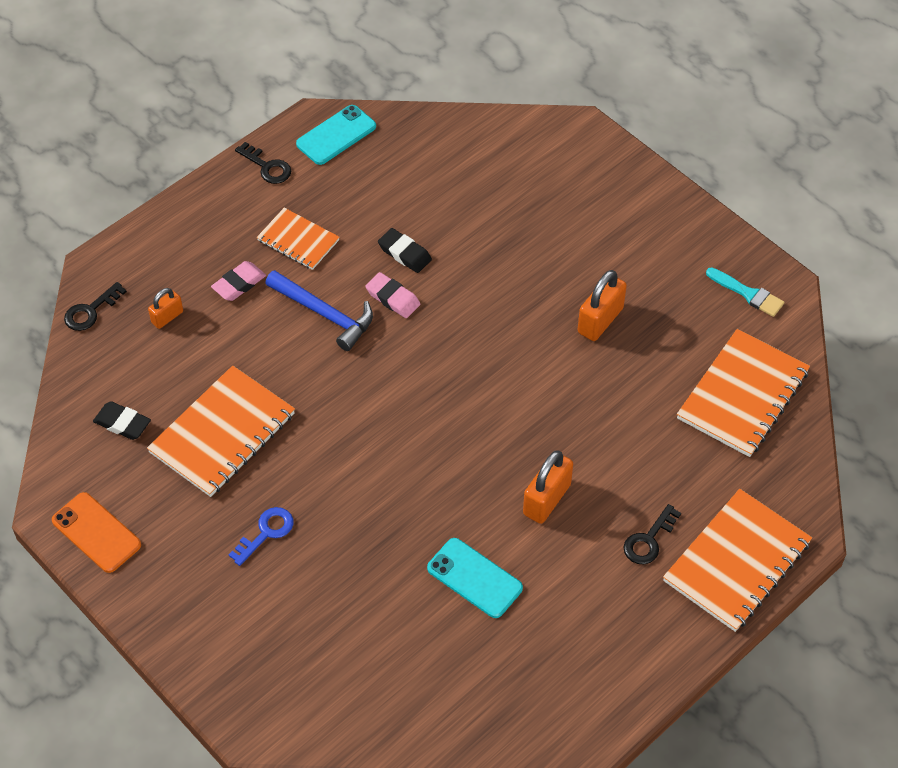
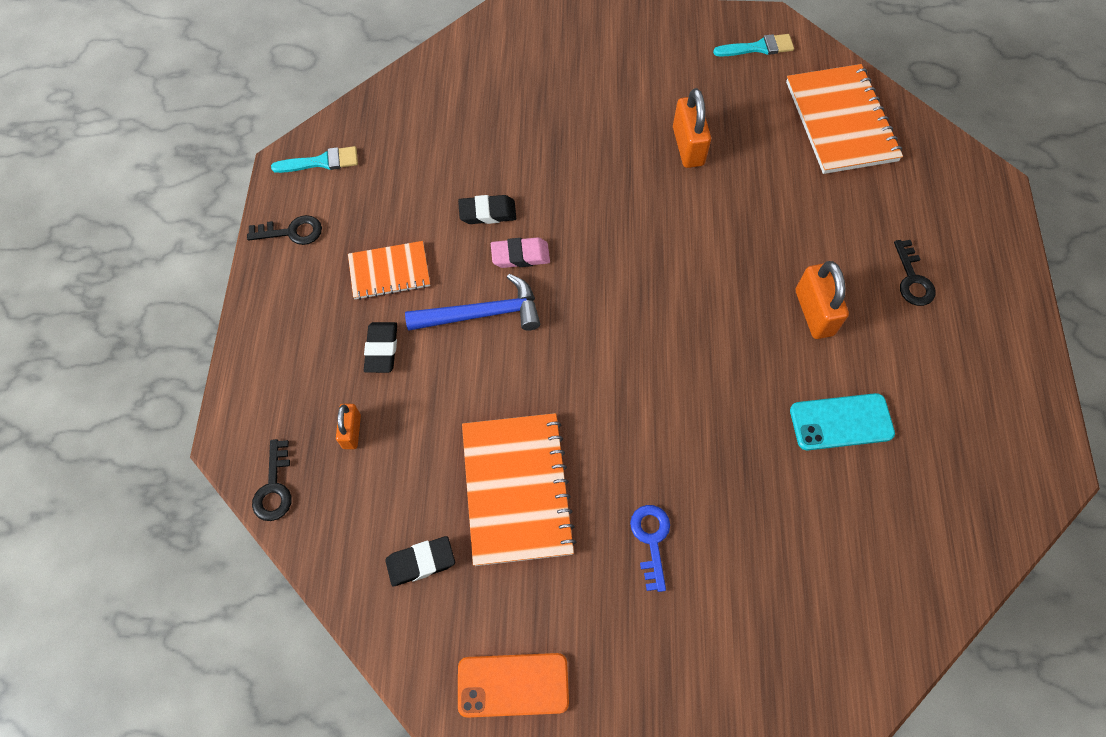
camera: 45 degrees left, 10 degrees up
(239, 284) = (381, 349): pink eraser -> black eraser
(336, 135) = (321, 162): turquoise phone -> turquoise brush
(737, 562) = (981, 243): orange notebook -> none

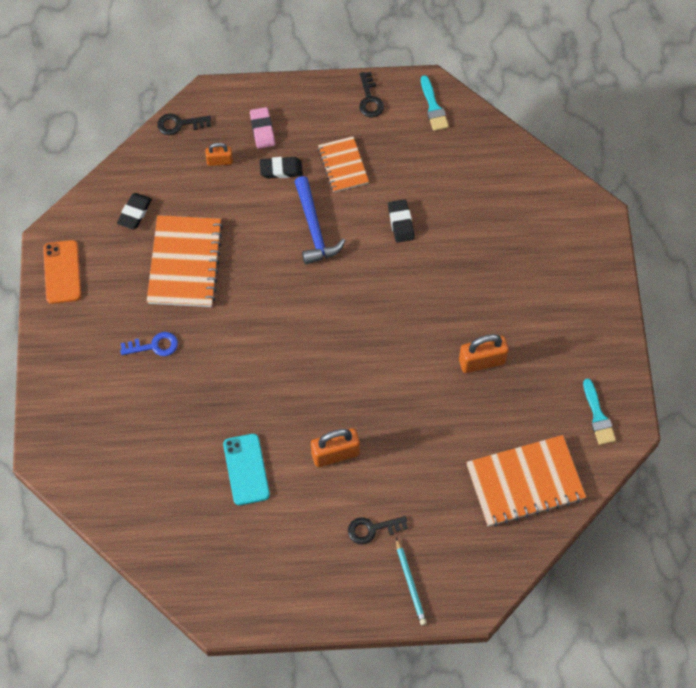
camera: 85 degrees right, 0 degrees up
(421, 562) = (135, 213): black eraser -> black eraser turned 45 degrees clockwise
(517, 489) = (185, 263): orange notebook -> orange notebook turned 75 degrees counterclockwise
(520, 255) = (365, 248): pink eraser -> pink eraser (262, 130)
(977, 245) = (410, 583): none -> turquoise pencil

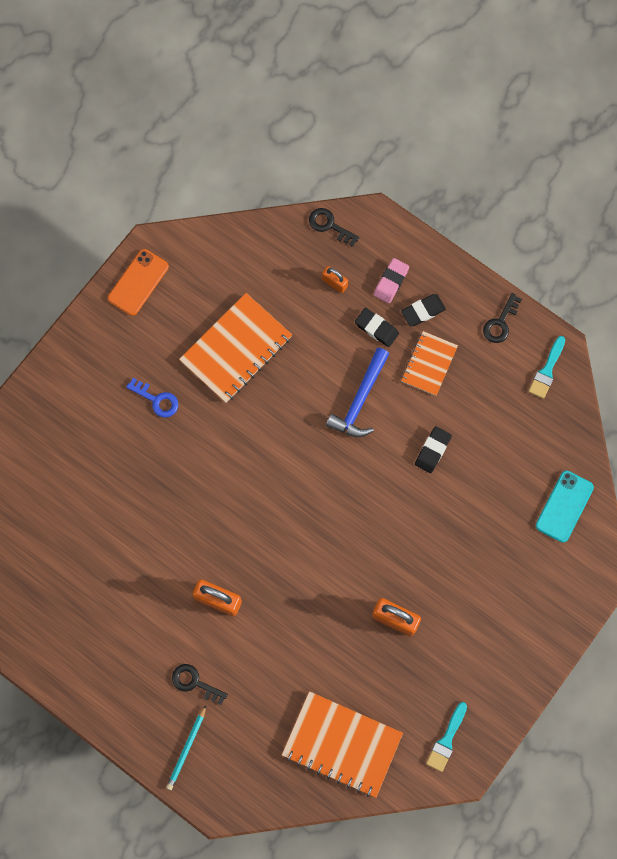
camera: 40 degrees right, 10 degrees up
(135, 213) = (232, 276): black eraser -> black eraser (423, 311)
(246, 469) = (142, 557): turquoise phone -> turquoise phone (564, 506)

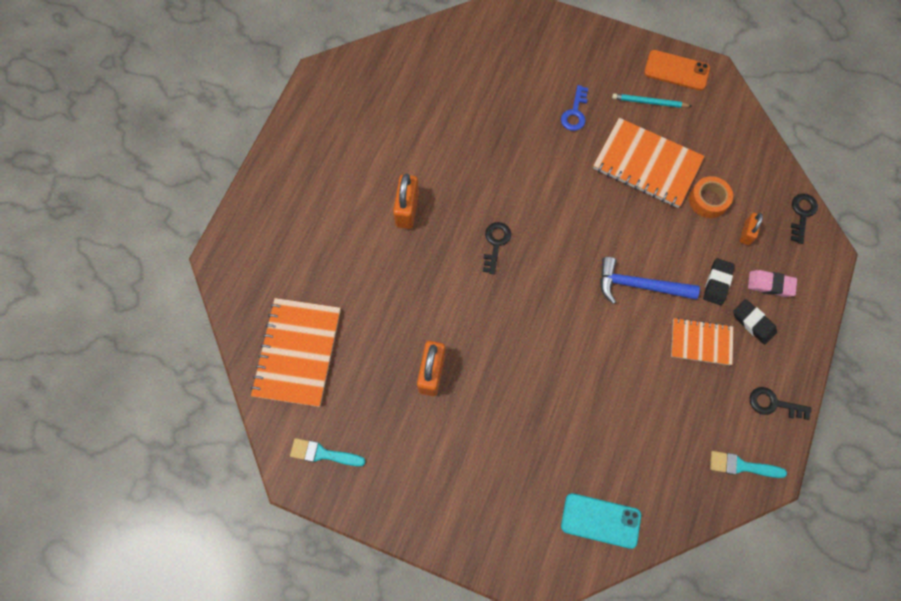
camera: 75 degrees right, 5 degrees down
(186, 748) = (266, 218): turquoise pencil -> turquoise pencil (649, 102)
(194, 683) = (326, 209): black key -> black key (495, 243)
(291, 305) = (708, 200): none -> orange tape
(432, 450) = (613, 367): black eraser -> none

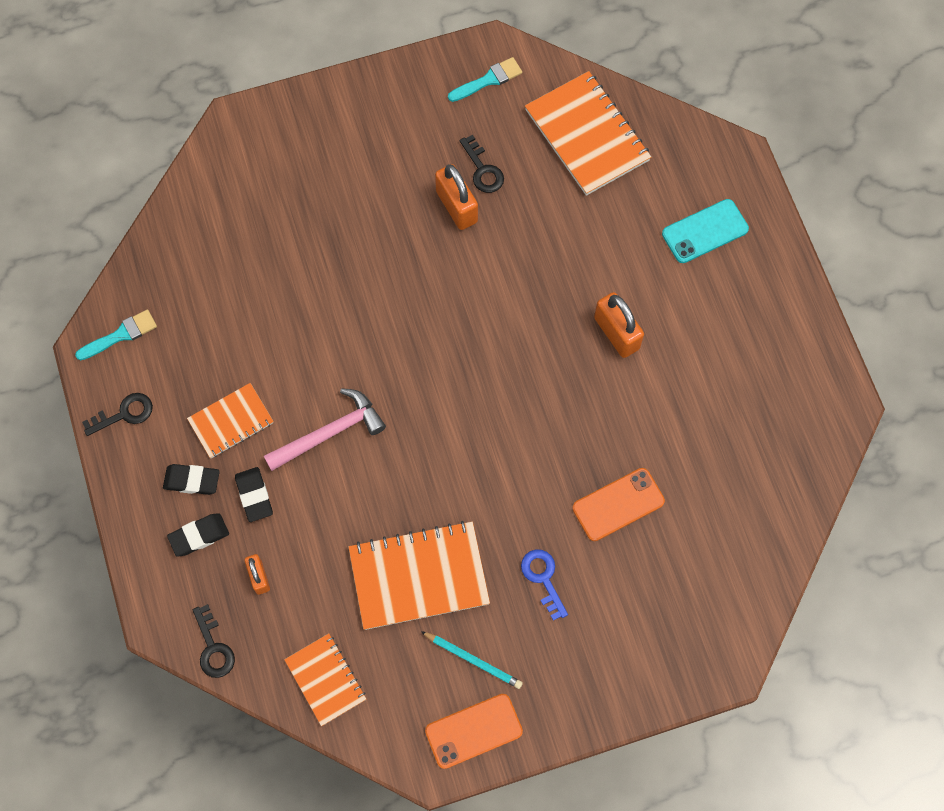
camera: 140 degrees right, 0 degrees up
(495, 243) = (502, 366): black key -> black key (483, 170)
(497, 118) = (618, 504): none -> orange phone
(600, 520) = (216, 201): turquoise phone -> turquoise phone (705, 231)
(639, 285) = (330, 432): blue hammer -> pink hammer
(649, 102) = (473, 660): turquoise pencil -> turquoise pencil turned 60 degrees clockwise
(708, 200) = (324, 584): orange tape -> none
(743, 151) = (326, 679): none -> orange notebook
(770, 285) = (199, 536): pink eraser -> black eraser

